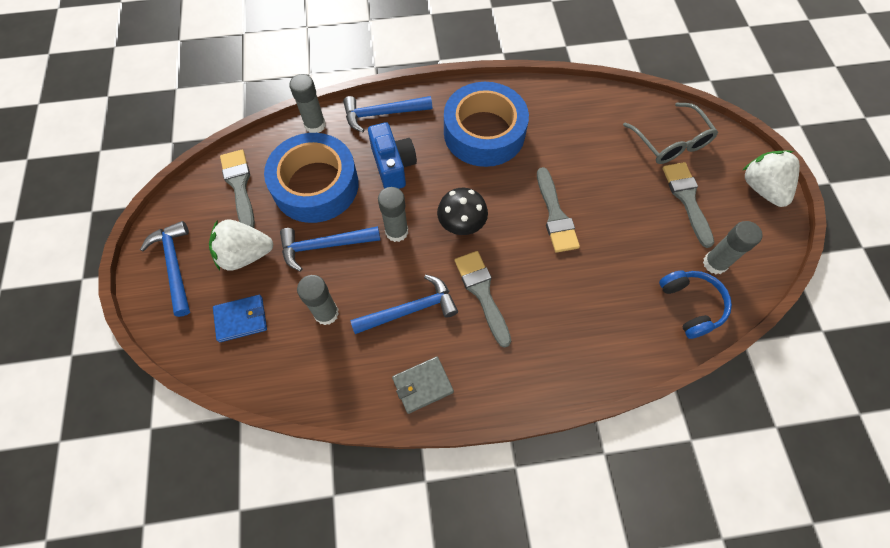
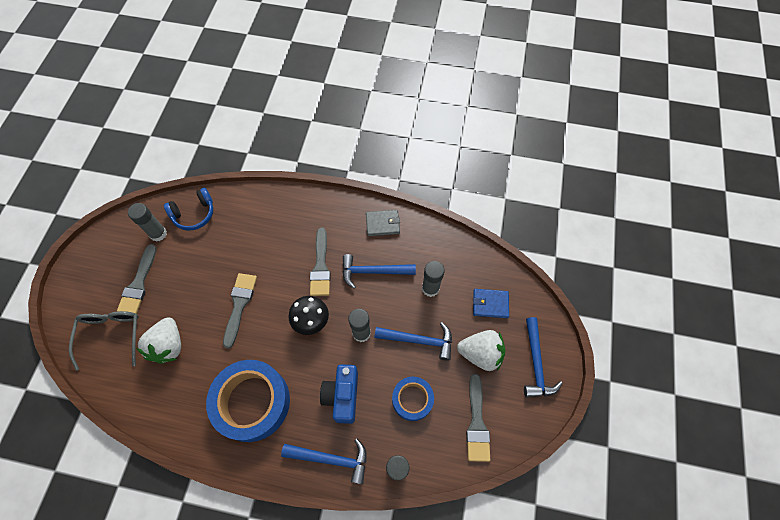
camera: 160 degrees left, 0 degrees up
(315, 185) = (412, 399): blue tape -> blue tape, size x0.55
(691, 305) = (194, 214): blue headphones -> blue headphones turned 120 degrees counterclockwise
(762, 188) = (80, 273): white strawberry -> white strawberry (169, 345)

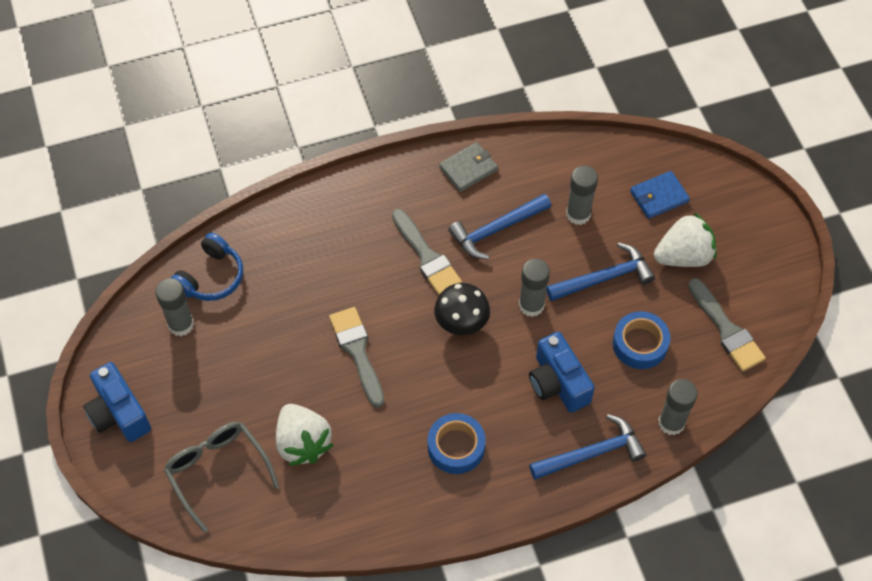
camera: 30 degrees left, 5 degrees down
(88, 268) = (119, 413): none -> blue camera
(138, 284) = (204, 396): grey brush -> none
(252, 402) = (456, 447): blue tape -> blue tape, size x0.55
(536, 363) = (751, 234): blue hammer -> none

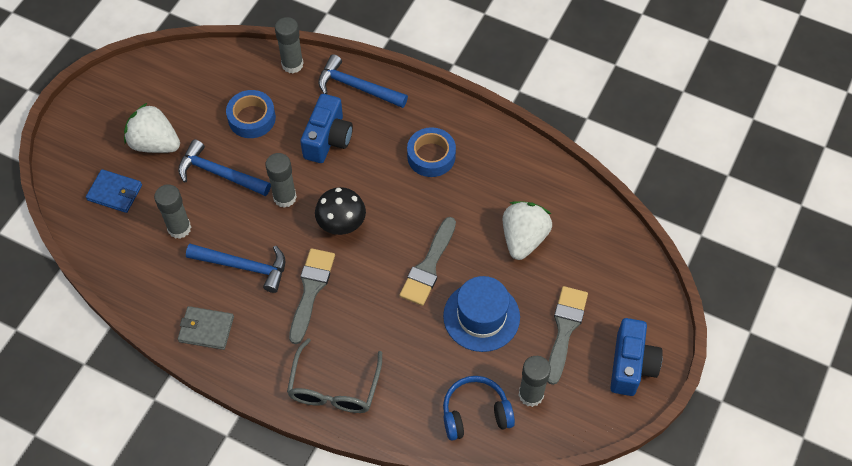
camera: 135 degrees left, 0 degrees up
(218, 472) = (596, 267): grey glasses -> grey glasses (334, 387)
(275, 349) = (481, 316): none -> blue hat
(726, 329) = (192, 82): grey brush -> grey brush (565, 329)

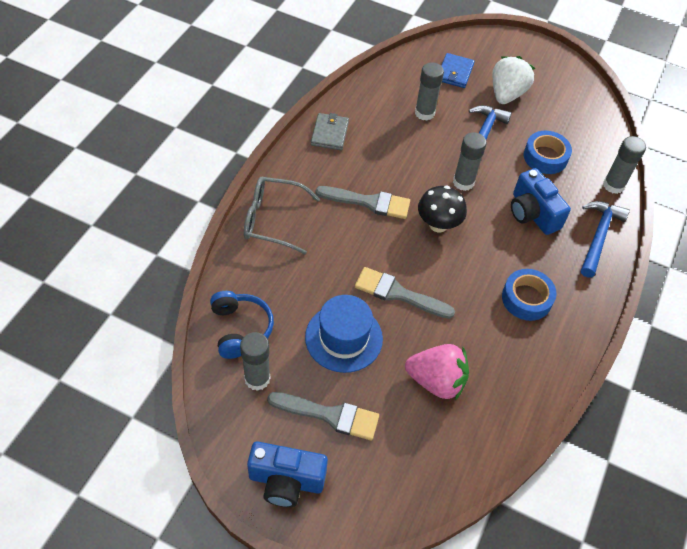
camera: 85 degrees right, 5 degrees down
(244, 266) = (390, 156): blue hammer -> none
(328, 139) = (532, 213): blue camera -> blue camera turned 45 degrees clockwise
(523, 238) = (436, 381): white strawberry -> pink strawberry

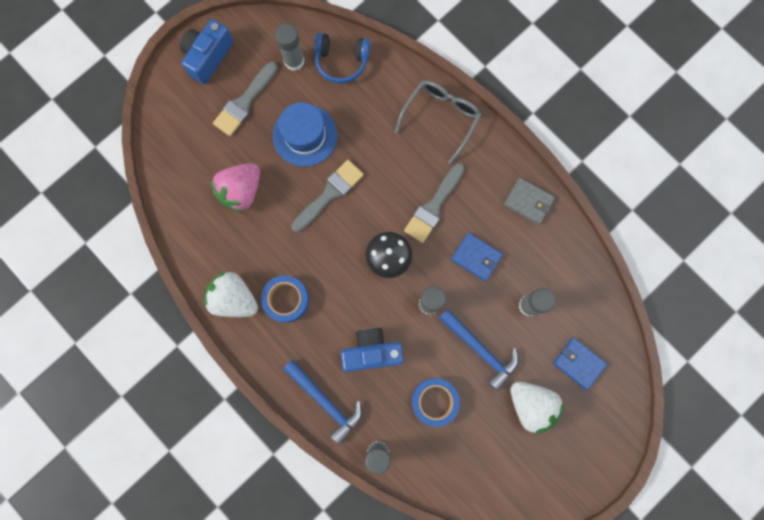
camera: 115 degrees right, 25 degrees up
(401, 158) = (476, 257): none -> blue wallet
(553, 347) = (234, 298): none -> white strawberry

